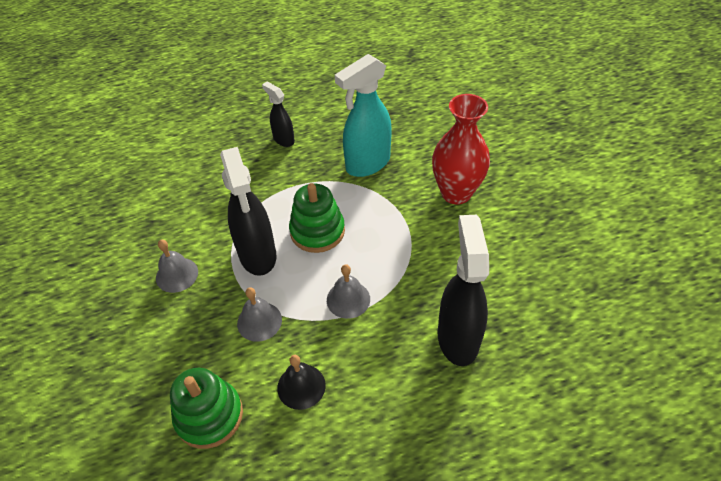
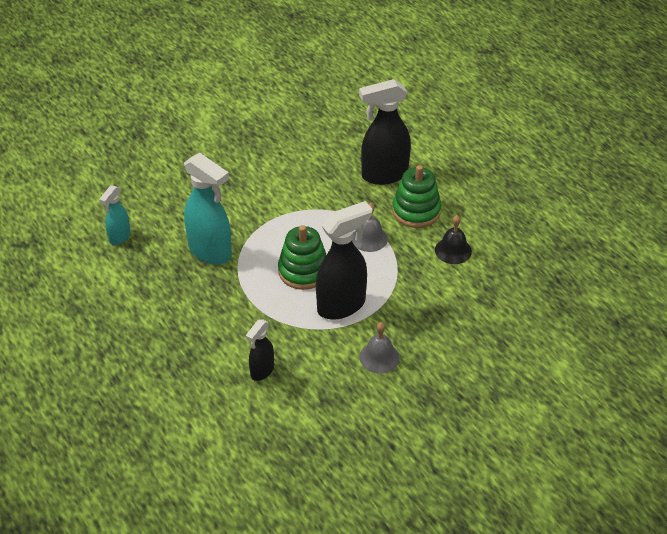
camera: 105 degrees left, 5 degrees down
(209, 415) = (495, 296): green stacking toy -> green stacking toy (416, 211)
(259, 321) = (407, 287): grey bell -> none
(283, 140) = (184, 323): black spray bottle -> black spray bottle (262, 371)
(404, 106) = (119, 237): none -> turquoise spray bottle
(456, 193) = (237, 189): red vase -> none

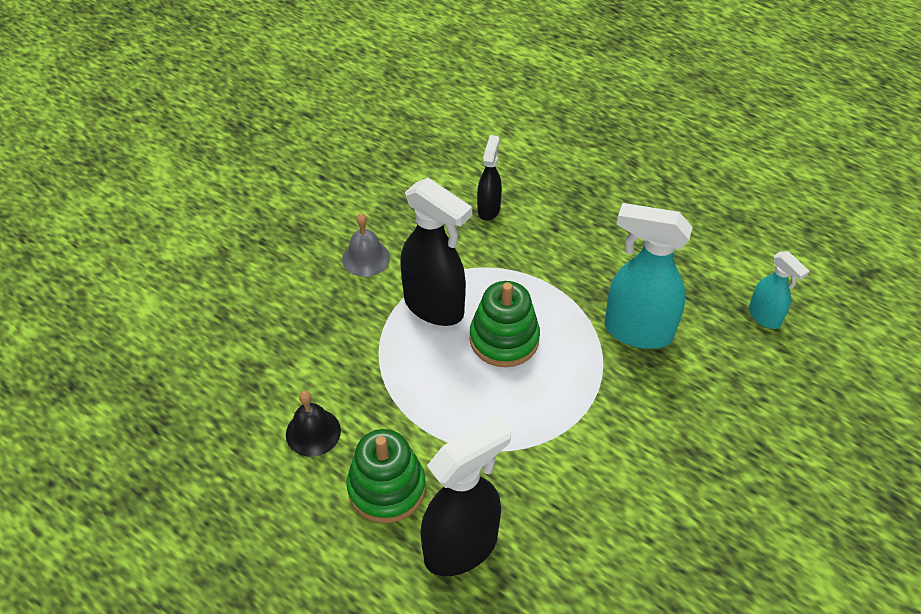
camera: 160 degrees right, 5 degrees up
(119, 237) = (764, 317): turquoise spray bottle -> turquoise spray bottle turned 135 degrees clockwise
(342, 305) = (434, 307): black spray bottle -> black spray bottle turned 90 degrees counterclockwise
(369, 238) = (438, 416): grey bell -> none

